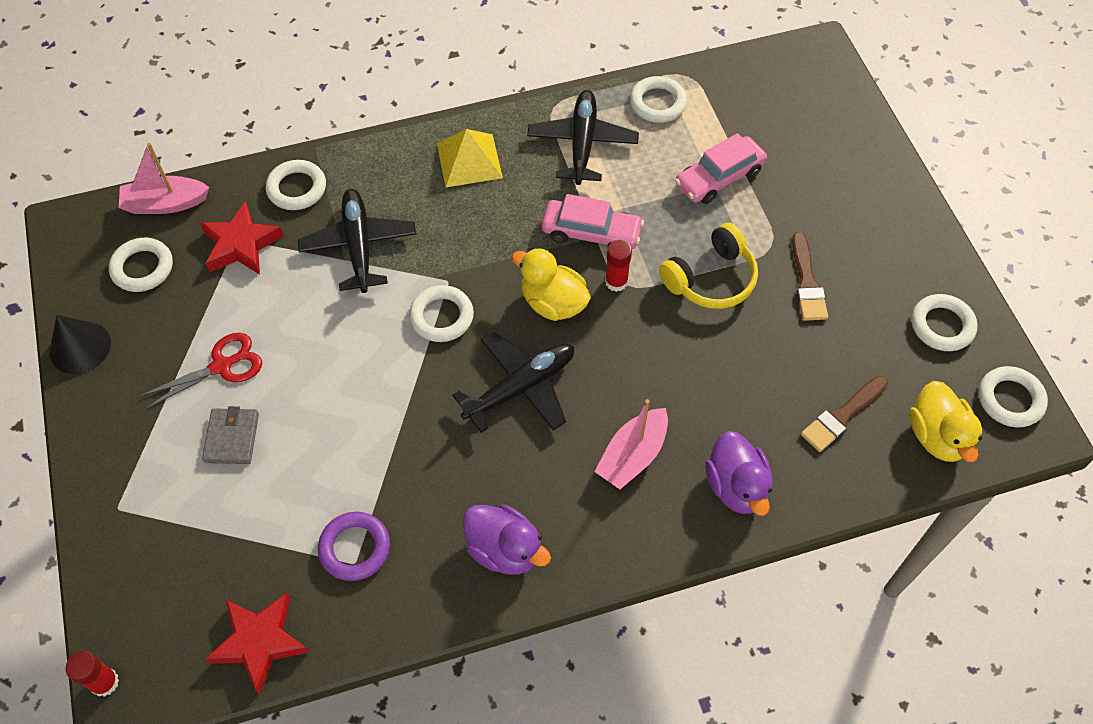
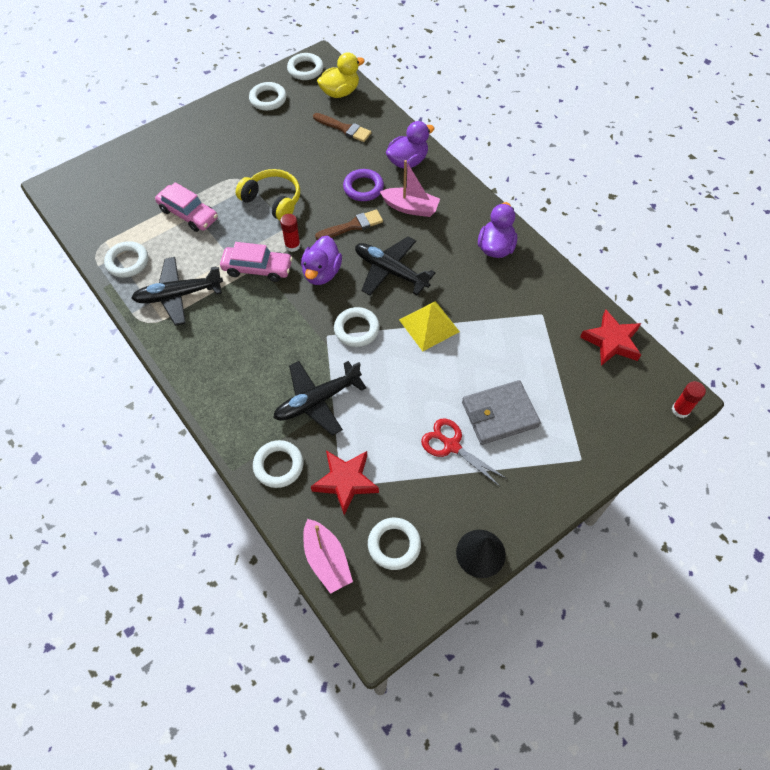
camera: 110 degrees left, 0 degrees up
(232, 438) = (499, 414): grey wallet -> grey wallet, size x1.56
(355, 548) = (533, 317): purple ring -> purple ring (363, 188)
(469, 160) = (215, 359): yellow pyramid -> yellow pyramid (429, 325)
(553, 303) = (321, 273): yellow duck -> purple duck
(591, 233) = (257, 268): pink car -> pink car turned 105 degrees clockwise
(807, 282) = (259, 157): brown brush -> brown brush (352, 226)

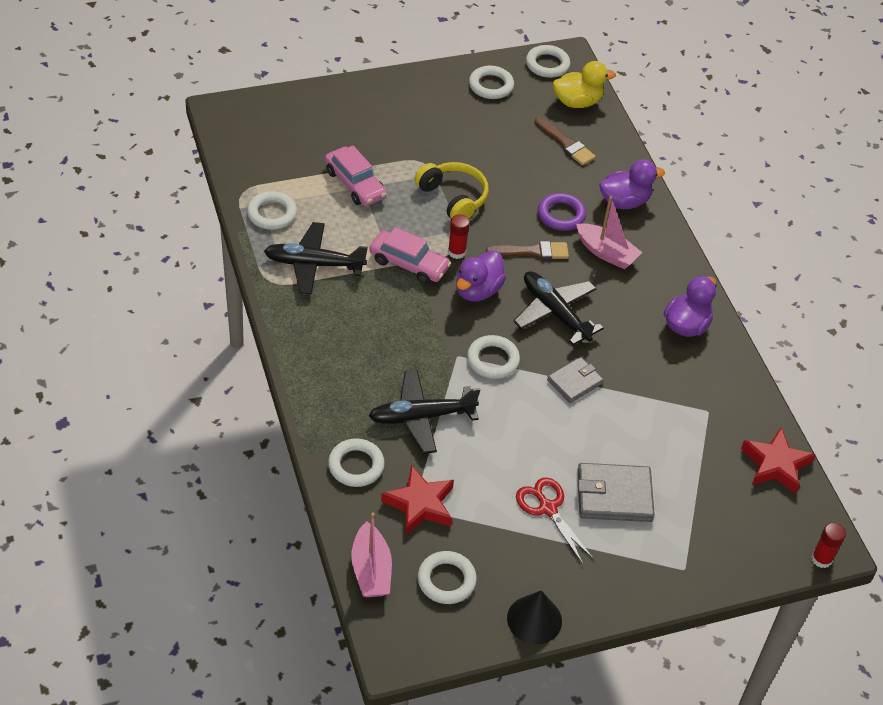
camera: 15 degrees right, 10 degrees down
(429, 325) = (574, 382): yellow pyramid -> grey wallet

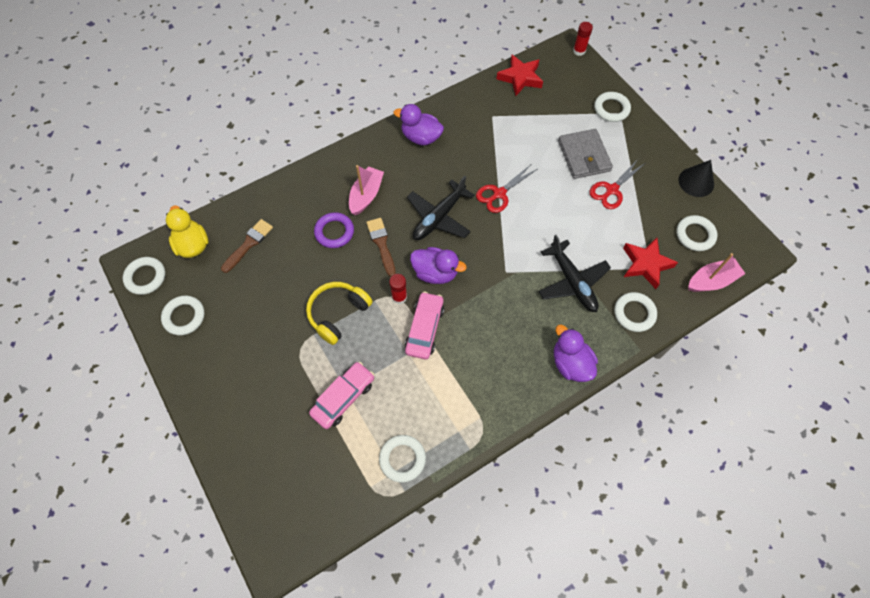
camera: 100 degrees left, 15 degrees up
(313, 264) = (451, 403): black plane -> none
(493, 360) = (500, 248): white ring -> white ring (611, 109)
(574, 382) = (499, 193): grey wallet -> red scissors
(624, 201) = (306, 192): purple duck -> purple duck (570, 363)

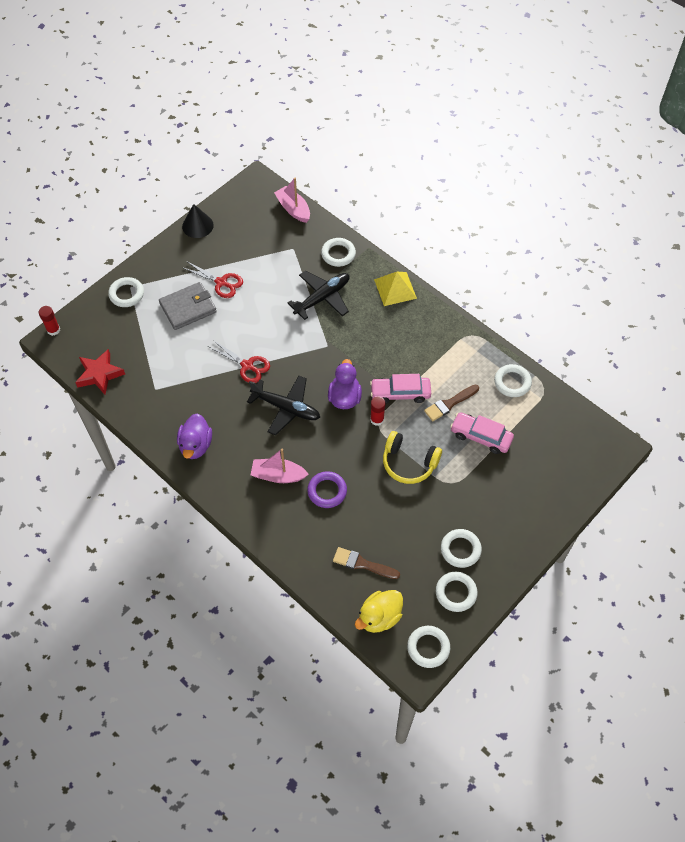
camera: 105 degrees left, 5 degrees down
(381, 244) = (328, 447): brown brush -> brown brush (449, 404)
(570, 363) = (395, 289): purple duck -> yellow pyramid
(646, 264) = (291, 251): red star -> none
(695, 235) = (253, 222): white ring -> white ring (460, 549)

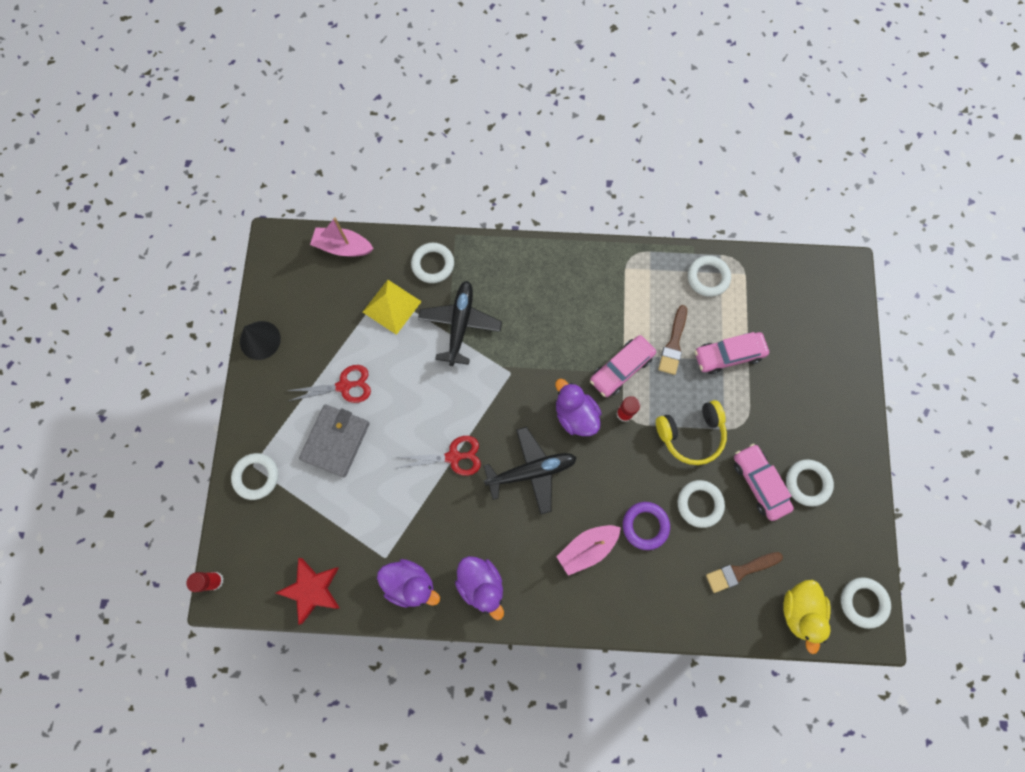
camera: 40 degrees left, 15 degrees up
(156, 413) = (410, 583): none -> purple duck
(395, 289) = (520, 261): yellow pyramid -> yellow pyramid (392, 306)
(427, 524) = (759, 483): none -> pink car
(456, 593) = (839, 529): white ring -> white ring (699, 504)

